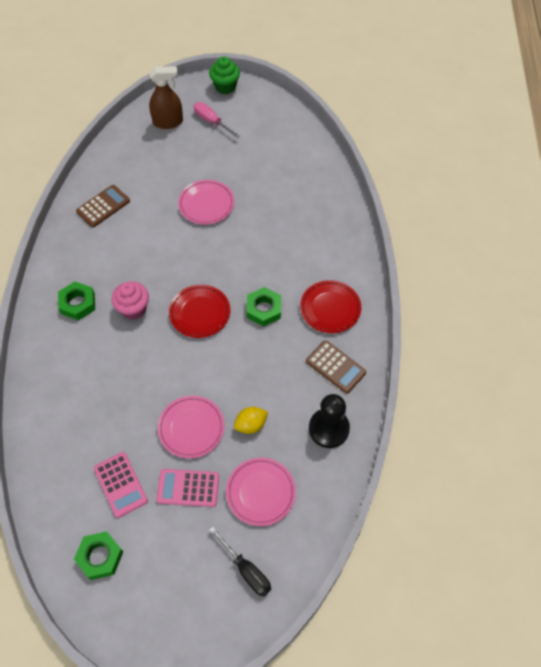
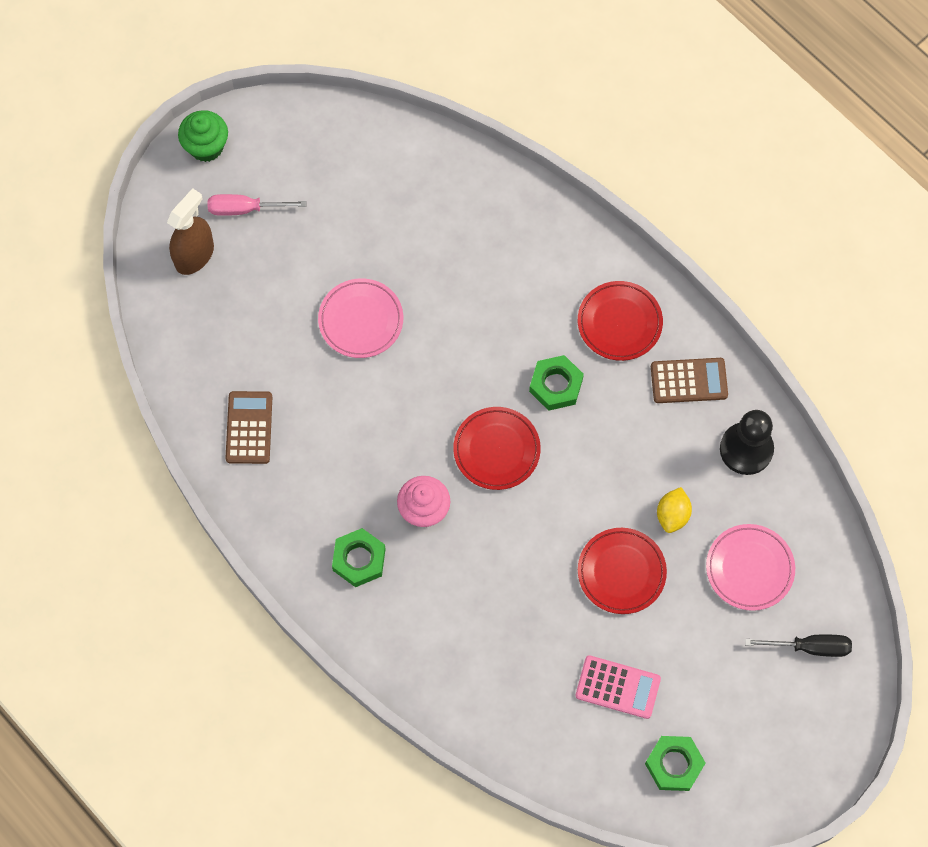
camera: 45 degrees left, 10 degrees up
(188, 488) = (681, 629): pink calculator -> none
(191, 428) = (621, 572): pink plate -> red plate

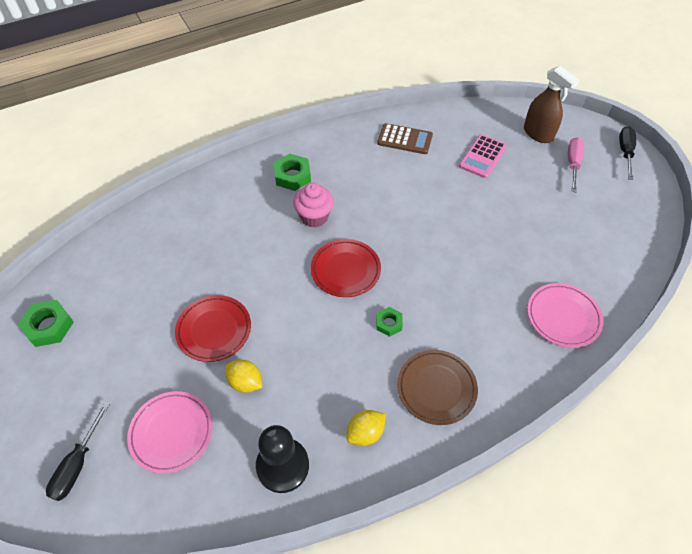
camera: 105 degrees right, 15 degrees down
(206, 147) = (625, 152): green cupcake -> black screwdriver
(361, 320) = (473, 210): pink plate -> pink plate (563, 317)
(556, 385) = (389, 323): green nut -> green nut, size x0.61
(618, 687) = (127, 304): pink calculator -> pink calculator (483, 156)
(619, 323) = (436, 388): red plate -> brown plate
(689, 381) = (365, 433): brown calculator -> yellow lemon

